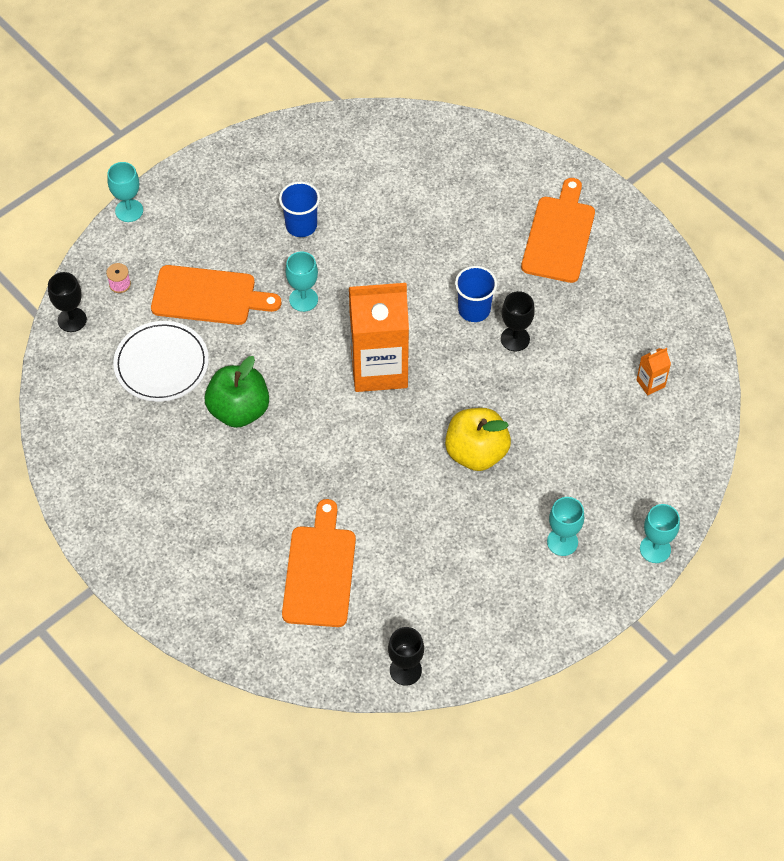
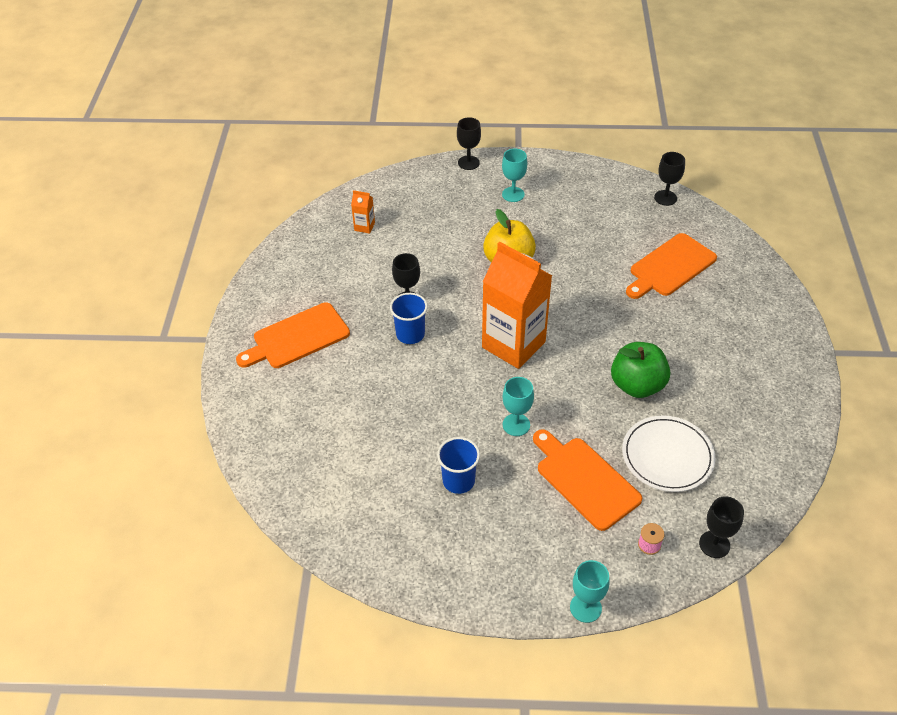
camera: 135 degrees left, 10 degrees down
(655, 549) = (468, 163): turquoise goblet -> black goblet

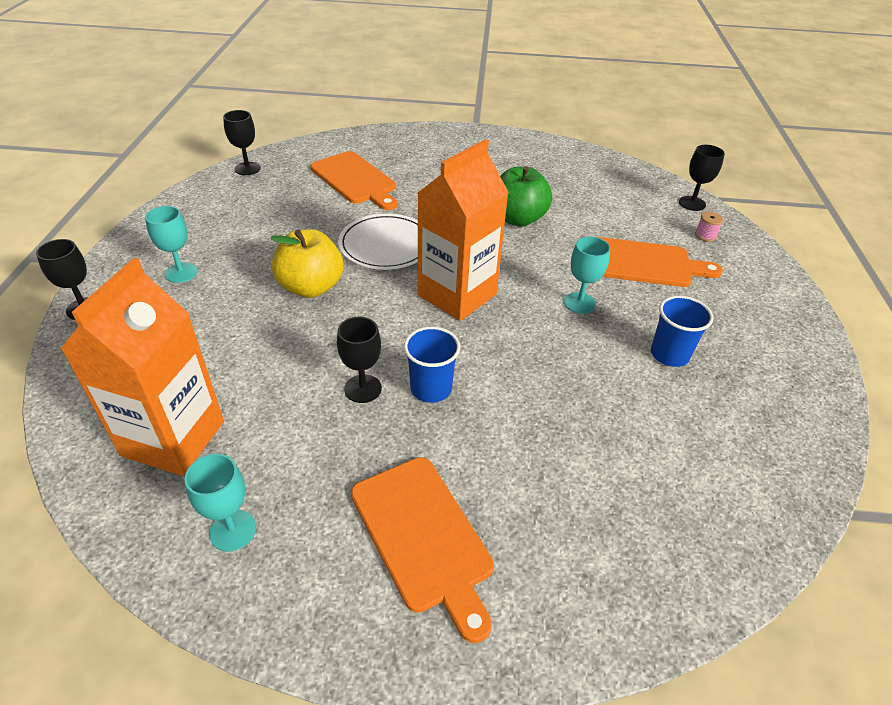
camera: 90 degrees left, 5 degrees down
(364, 226) = (173, 438): orange carton -> orange carton, size x2.50
(585, 480) = (643, 263): orange cutting board -> orange cutting board turned 135 degrees counterclockwise
(585, 607) = (789, 278): turquoise goblet -> turquoise goblet (232, 530)
(667, 456) = (603, 213): white plate -> white plate (386, 245)

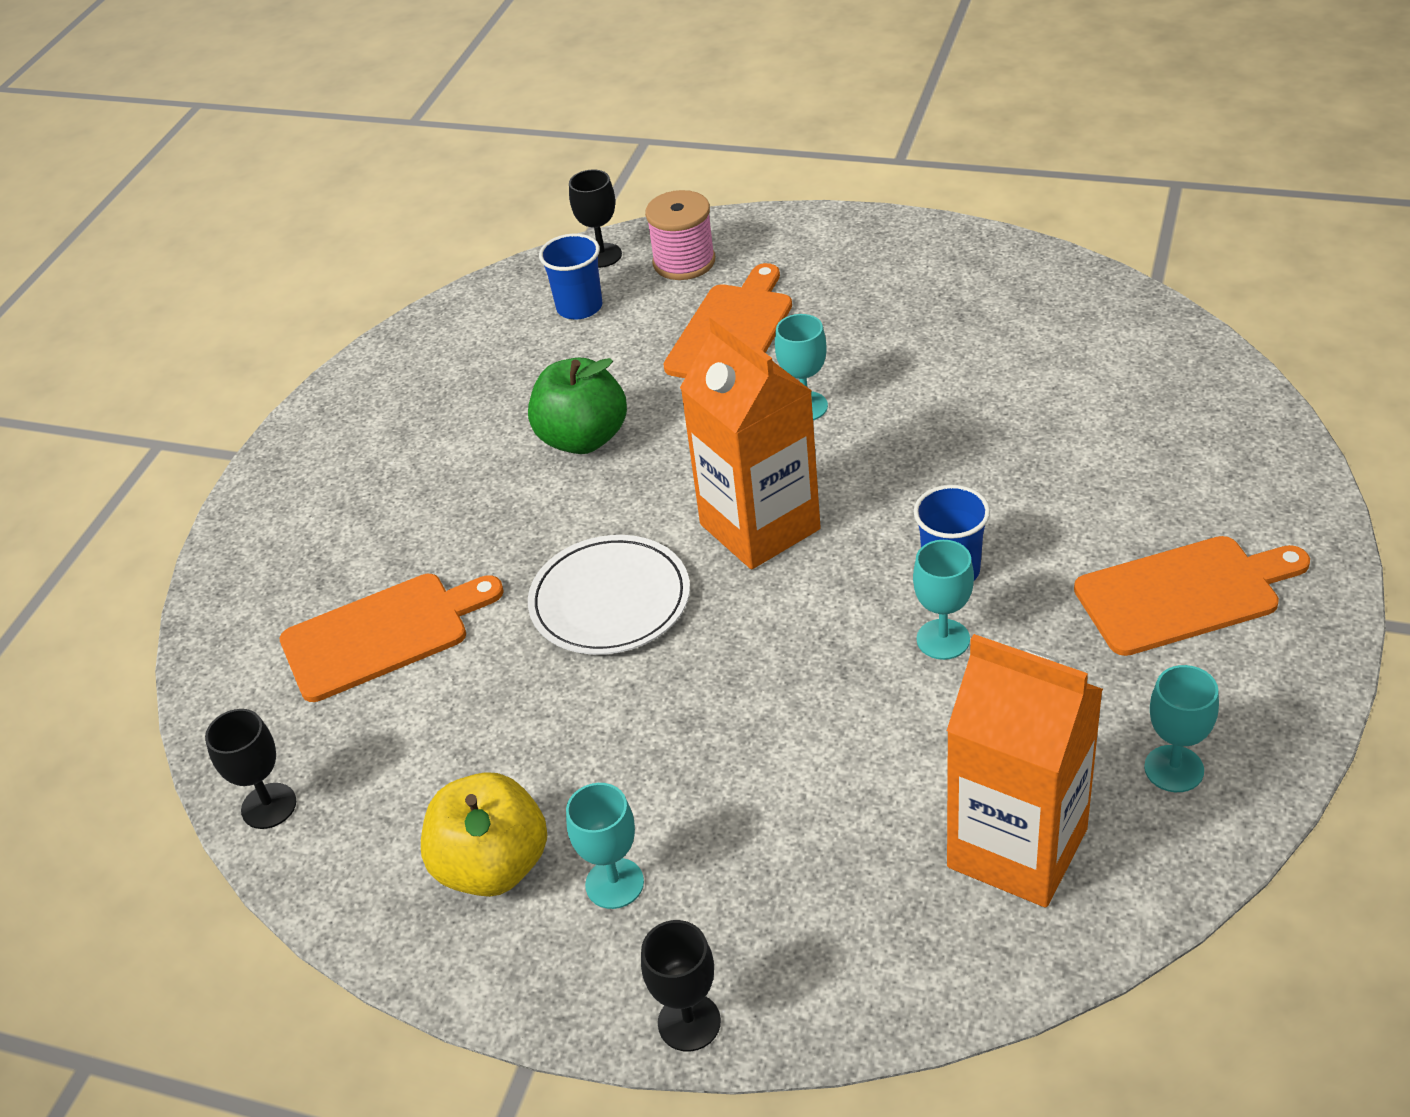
camera: 70 degrees left, 0 degrees up
(311, 287) = (701, 697): yellow apple -> yellow apple (493, 866)
(363, 389) = (943, 639): black goblet -> turquoise goblet
(669, 354) = (919, 348): blue cup -> blue cup (579, 307)
(705, 235) = (684, 262): pink spool -> pink spool, size x2.05

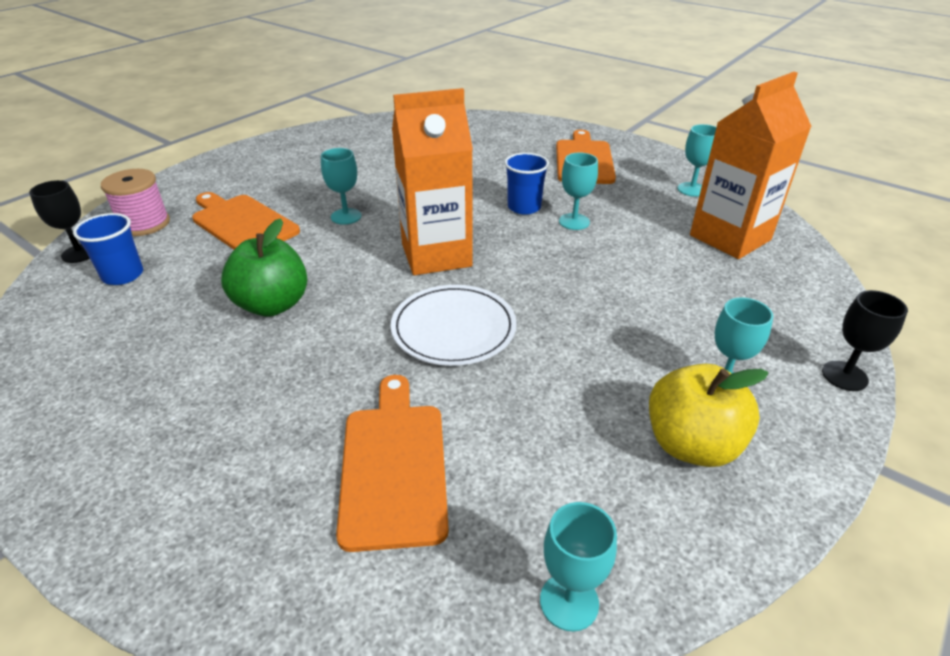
camera: 75 degrees left, 5 degrees down
(269, 806) = (569, 602): black goblet -> turquoise goblet

